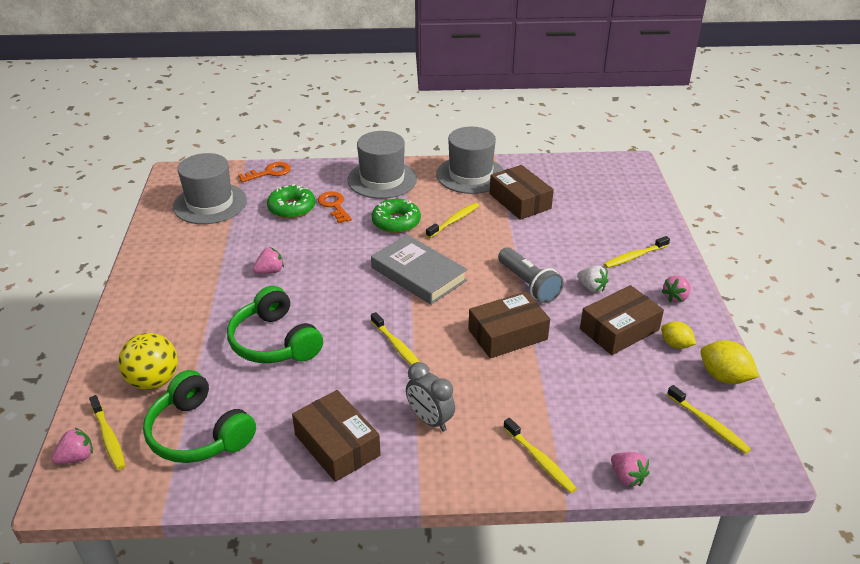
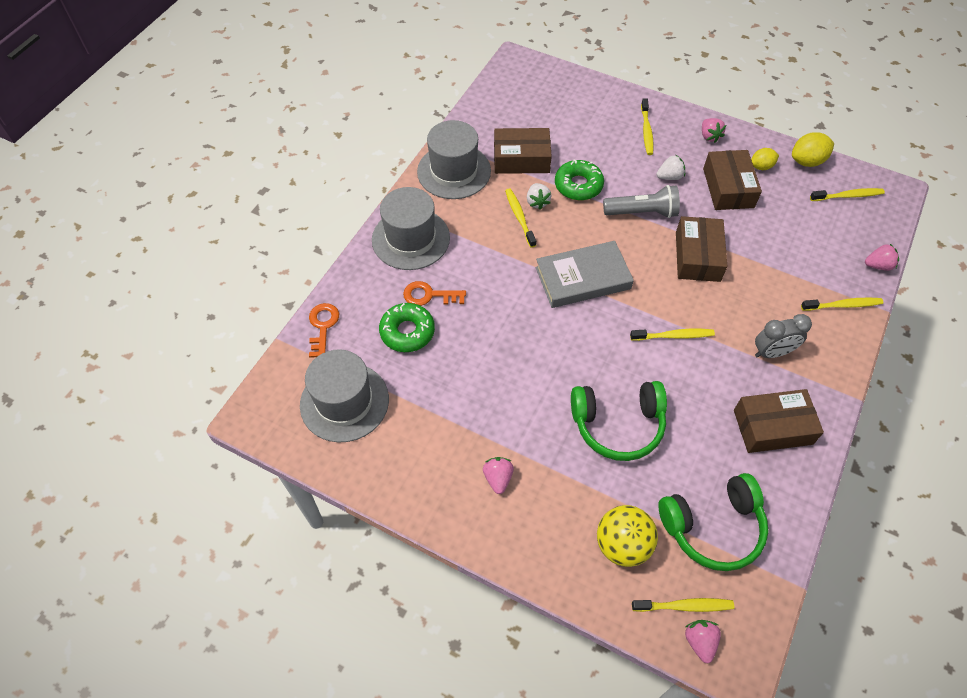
camera: 60 degrees left, 20 degrees up
(270, 271) = (506, 390): pink strawberry -> pink strawberry (498, 478)
(396, 222) = (492, 259): green donut -> green donut (578, 185)
(480, 224) = (537, 202): none -> white strawberry

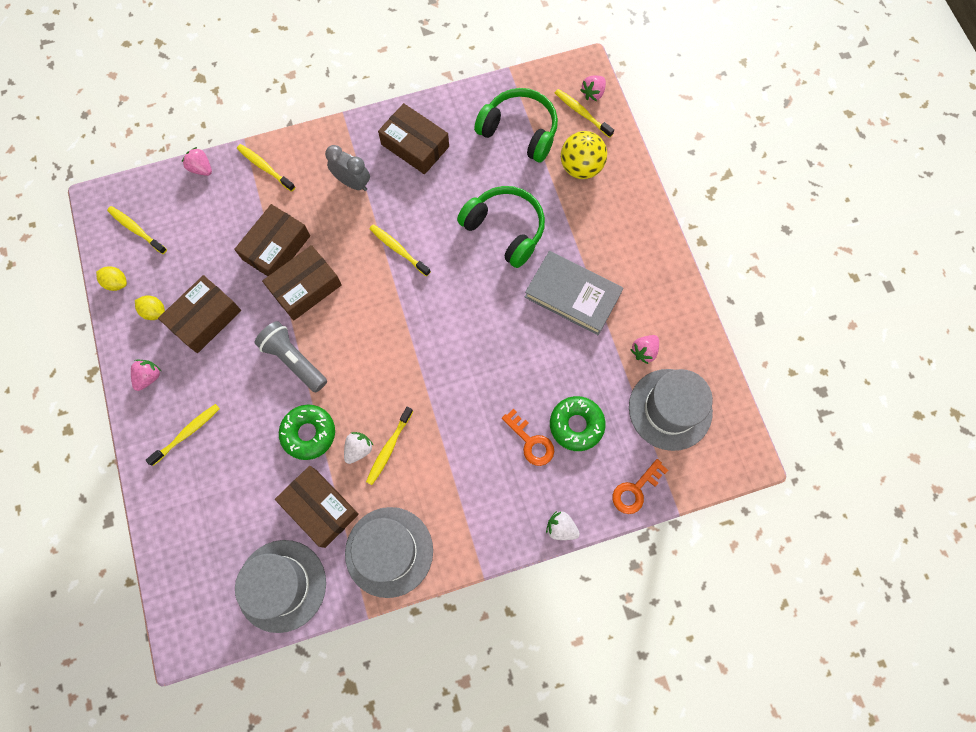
camera: 135 degrees left, 15 degrees up
(411, 239) = (494, 511): grey hat -> grey hat (281, 585)
(498, 478) = (615, 265): pink strawberry -> pink strawberry (644, 351)
(583, 278) = (405, 348): grey book -> grey book (572, 295)
(669, 176) = (231, 371): white strawberry -> white strawberry (561, 528)
(752, 263) = (276, 247): none -> brown box
(807, 161) = (117, 283): yellow lemon -> yellow lemon, size x0.66

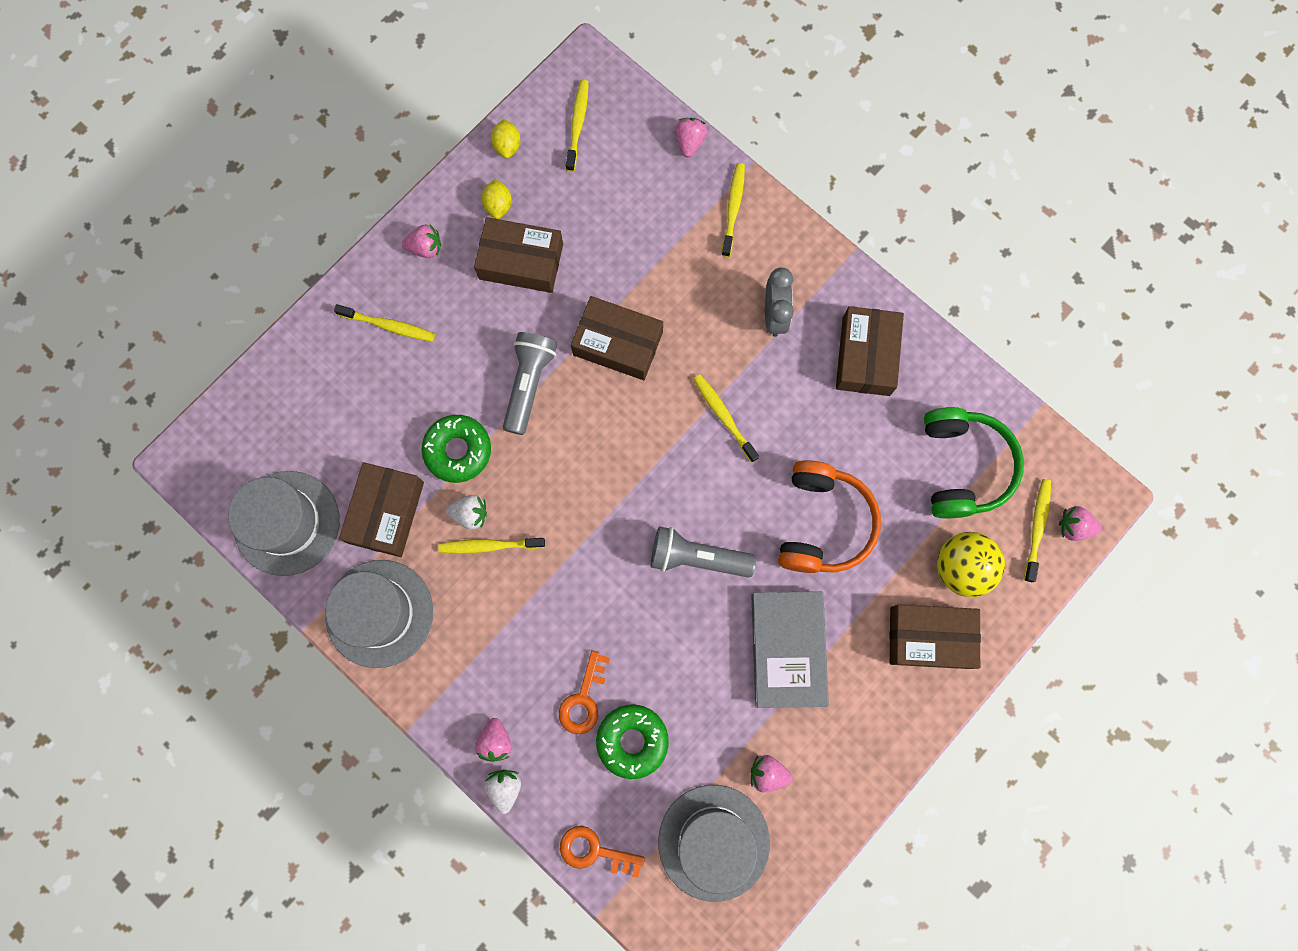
camera: 60 degrees right, 5 degrees up
(276, 247) = (645, 282): brown box -> brown box (929, 637)
(398, 249) = (723, 416): yellow toothbrush -> yellow toothbrush turned 45 degrees counterclockwise
(480, 317) = (697, 557): none -> grey flashlight
(505, 229) = (823, 523): green headphones -> orange headphones
(525, 517) = (495, 741): none -> pink strawberry

